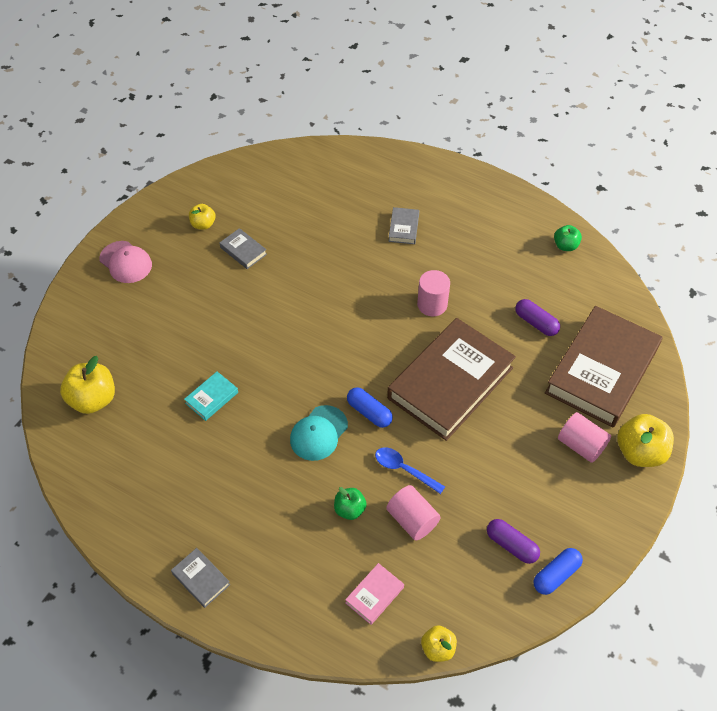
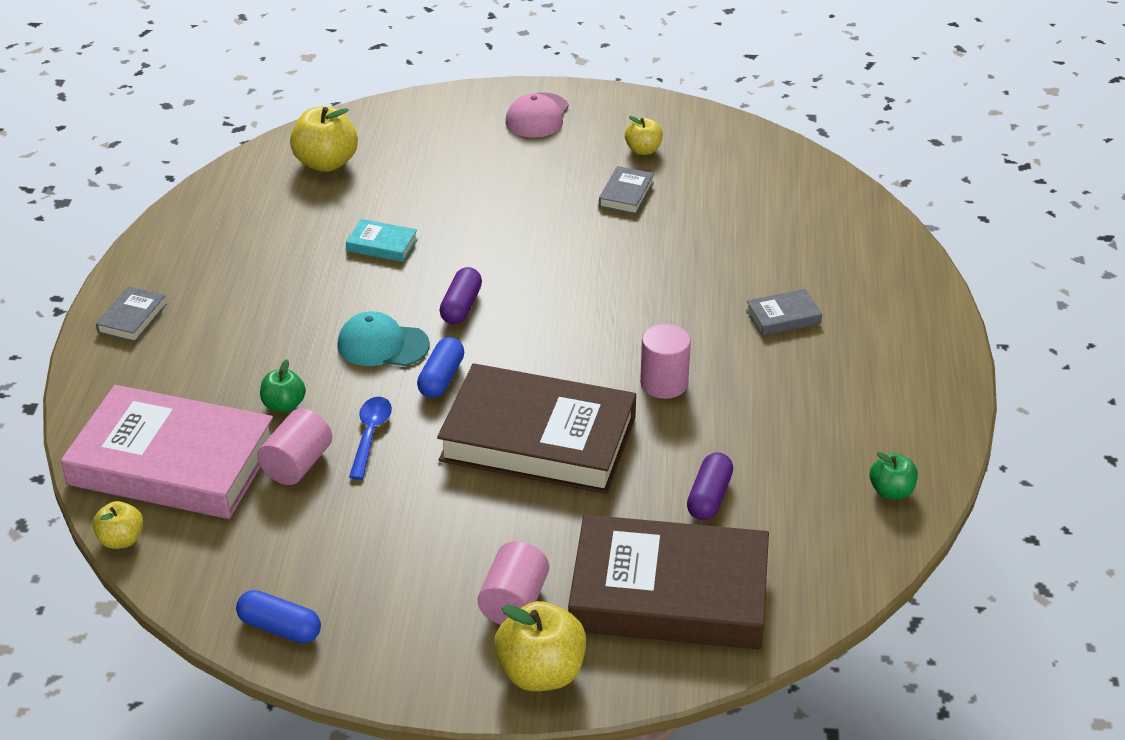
camera: 65 degrees right, 15 degrees down
(374, 595) = (172, 462): pink book -> pink book, size x2.50
(511, 545) = (305, 570): purple capsule -> purple capsule (461, 306)

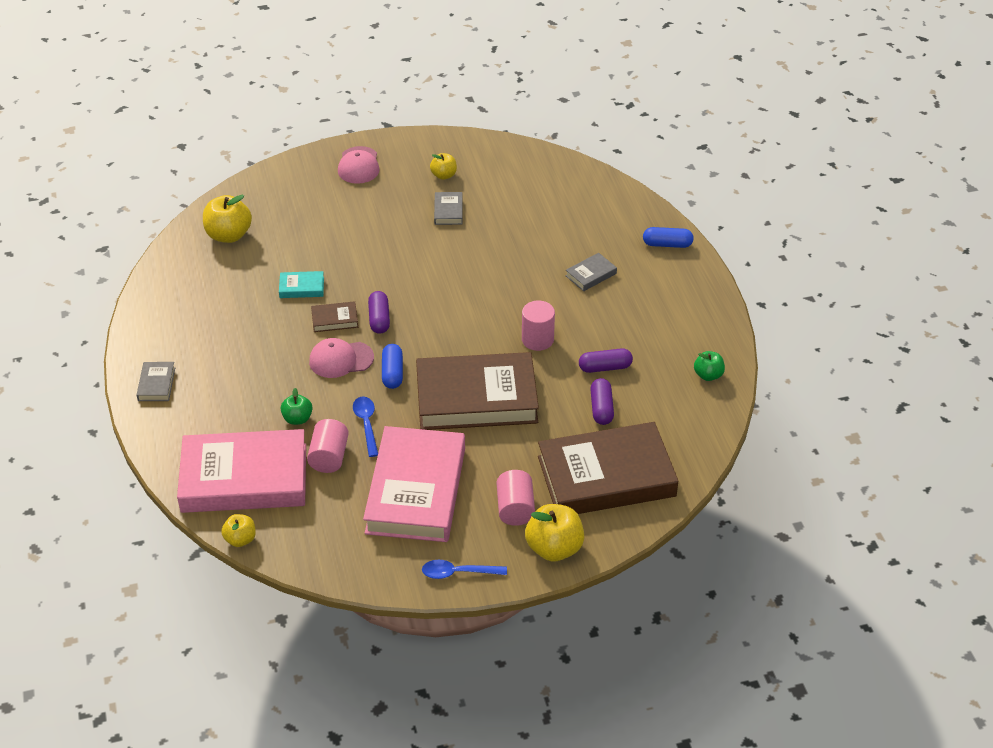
camera: 20 degrees left, 5 degrees up
(280, 628) = (377, 567): blue capsule -> blue capsule (667, 244)
(382, 345) = (341, 359): turquoise cap -> pink cap
(386, 668) = (458, 573): none -> blue spoon
(389, 539) = (416, 490): none -> pink book
(402, 293) = (335, 319): none -> brown book
(742, 443) = (605, 367): none -> purple capsule

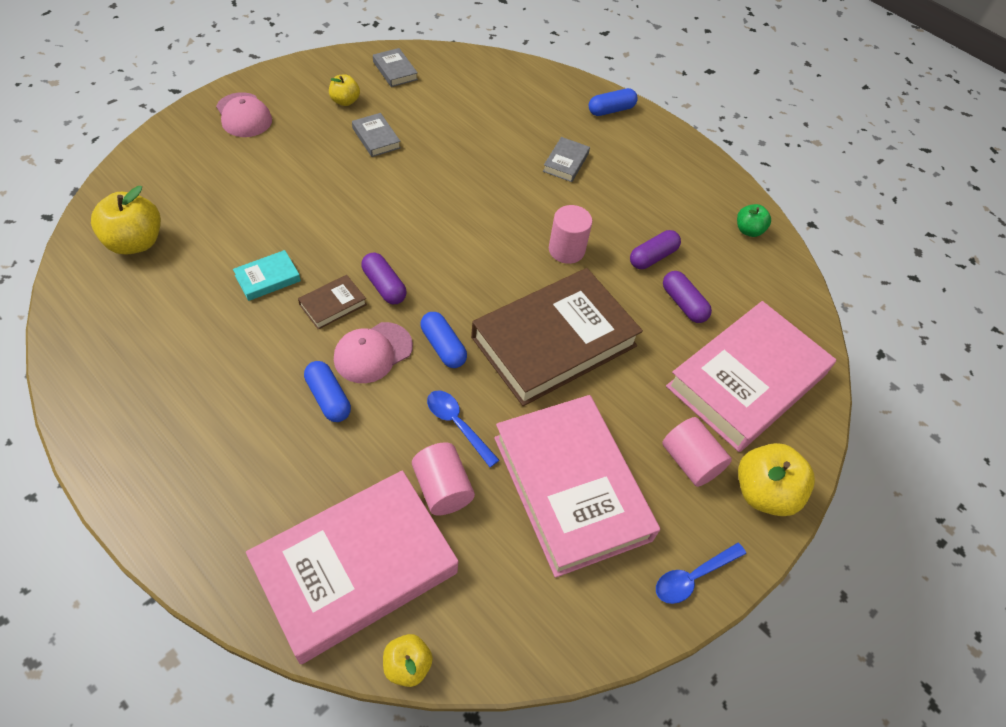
camera: 35 degrees left, 10 degrees up
(156, 384) = (153, 480): grey book -> grey book (395, 71)
(292, 377) = (328, 398): none -> blue capsule
(297, 419) = (370, 452): green apple -> none
(606, 476) = (746, 380): brown book -> pink book

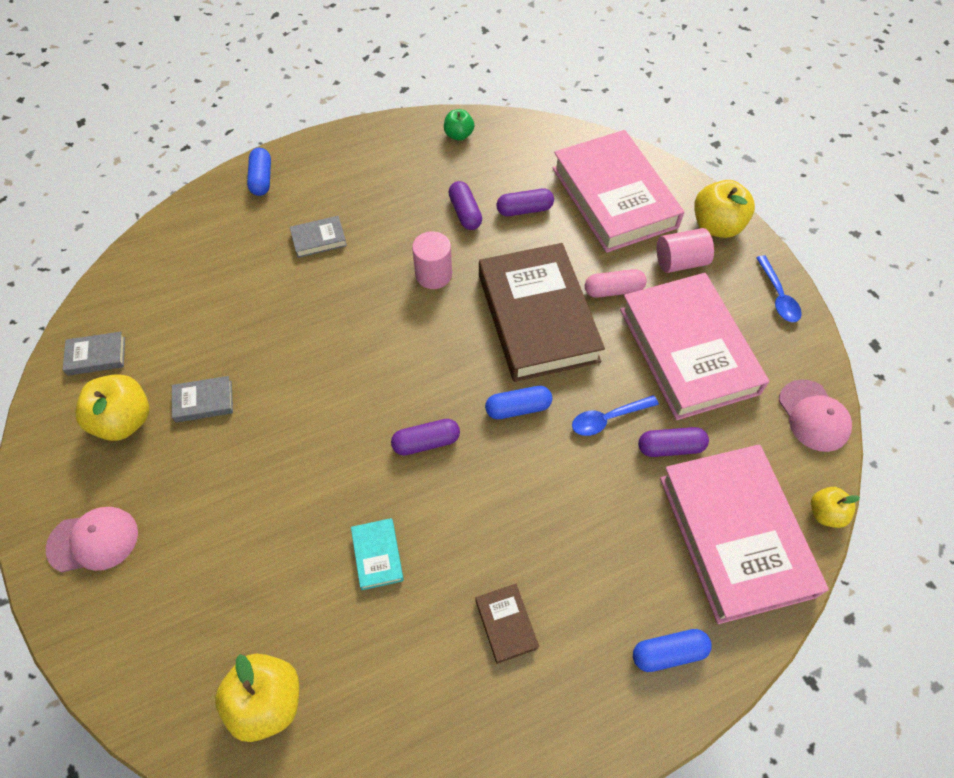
camera: 65 degrees left, 5 degrees up
(328, 398) = (551, 523): blue capsule -> blue capsule (668, 653)
(333, 304) = (435, 496): brown book -> brown book (506, 624)
(345, 101) = (124, 420): yellow apple -> yellow apple, size x1.73
(373, 352) = (508, 471): pink cap -> pink cap (813, 416)
(442, 488) = (670, 447): pink cylinder -> purple capsule
(566, 162) = (319, 239): grey book -> grey book turned 60 degrees counterclockwise
(571, 488) = (688, 351): pink book -> pink book turned 75 degrees clockwise
(619, 402) = (613, 290): none -> pink capsule

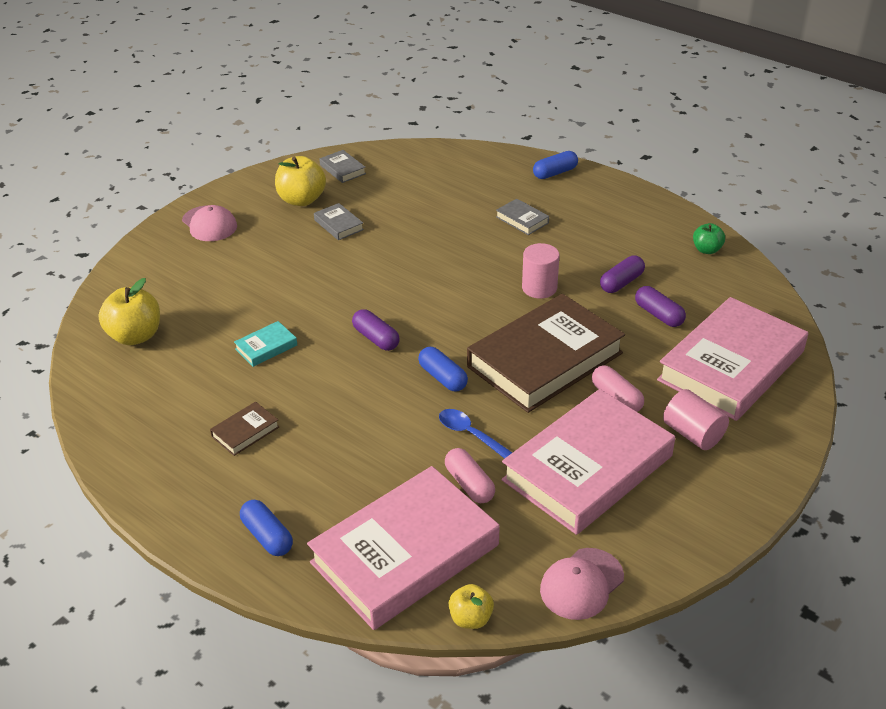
camera: 65 degrees right, 20 degrees down
(670, 447) = (469, 484): purple capsule -> pink capsule
(716, 226) = (766, 448): yellow apple -> none
(778, 296) = (715, 520): blue spoon -> none

